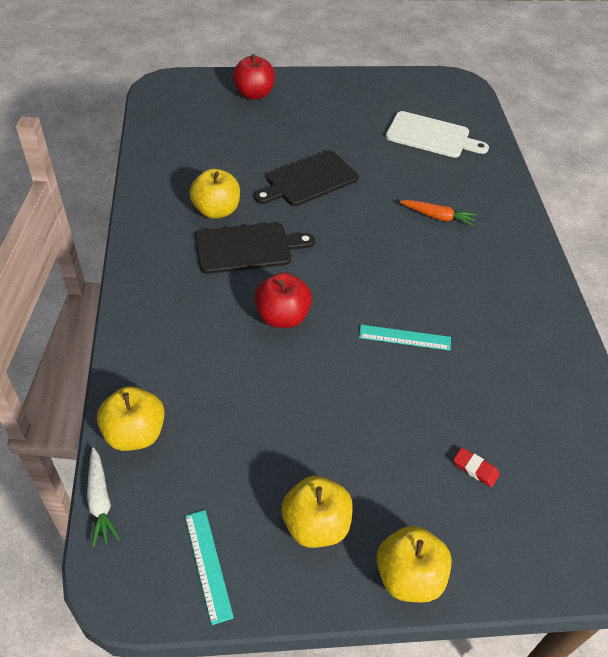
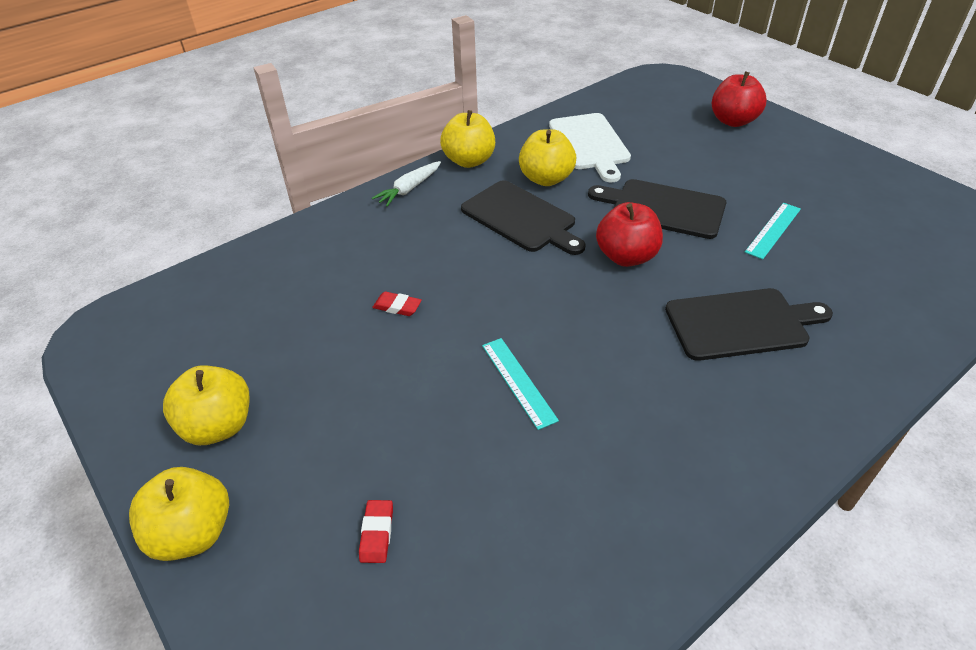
camera: 60 degrees right, 5 degrees down
(100, 501) = (171, 281): white carrot -> white carrot (409, 189)
(135, 434) = (249, 265): yellow apple -> yellow apple (469, 161)
(208, 565) = (138, 374): turquoise ruler -> turquoise ruler (773, 230)
(279, 362) = (397, 306): none -> red eraser
(282, 317) = (457, 281): red apple -> red apple (626, 257)
(431, 136) = (872, 257): white cutting board -> white cutting board (590, 144)
(437, 217) = (741, 324): orange carrot -> black cutting board

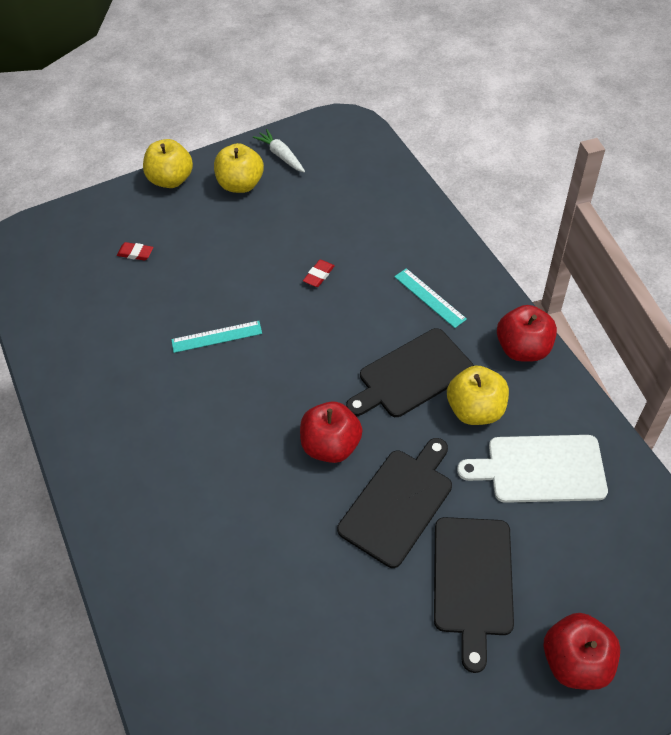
camera: 105 degrees right, 10 degrees up
(409, 189) = (480, 295): white carrot -> white carrot (281, 156)
(469, 161) = (523, 349): yellow apple -> red apple
(741, 324) = (217, 506): black cutting board -> black cutting board (472, 581)
(773, 230) = (334, 596): turquoise ruler -> turquoise ruler (429, 297)

